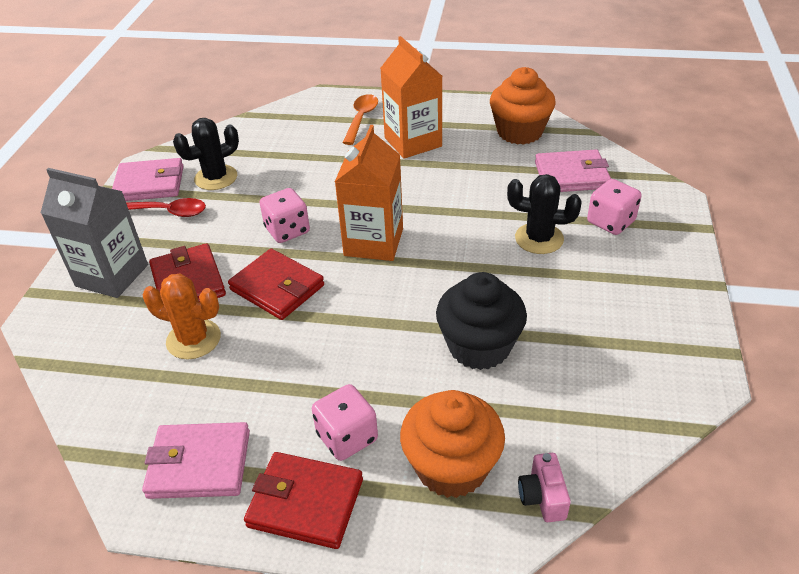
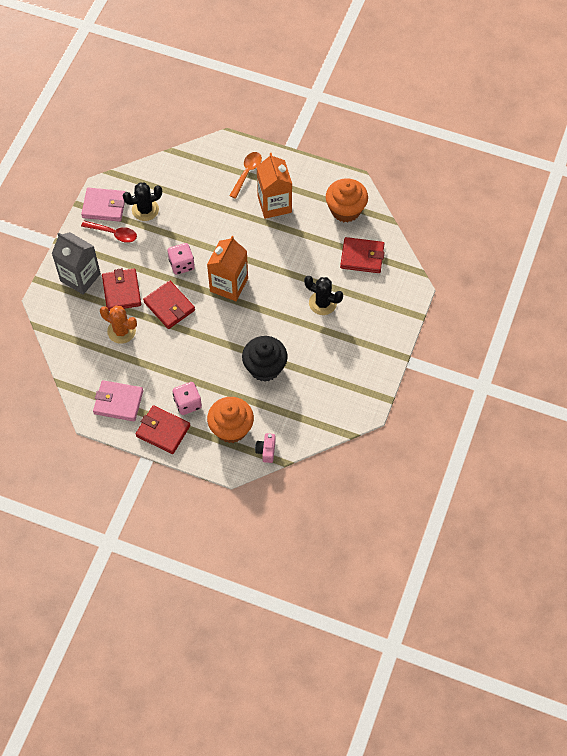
camera: 10 degrees right, 20 degrees up
(571, 175) = (362, 257): pink wallet -> red wallet
(610, 222) = (368, 300): pink dice -> none

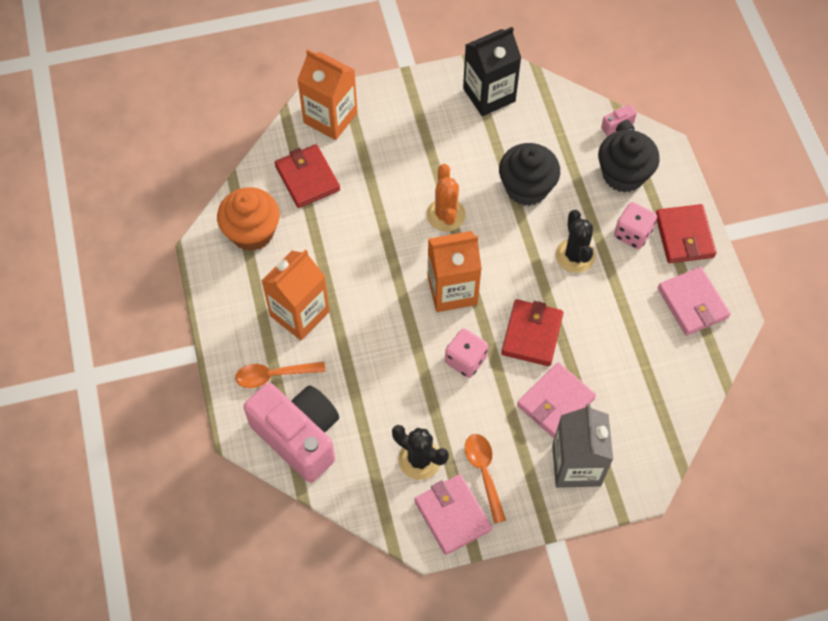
camera: 125 degrees left, 0 degrees up
(113, 233) = (484, 472): red spoon -> orange spoon
(121, 331) = (606, 363): orange cactus -> orange cactus (445, 215)
(122, 291) = (555, 402): red wallet -> pink wallet
(203, 165) = (299, 436): none -> pink camera
(231, 428) = (623, 174): orange cupcake -> black cupcake
(322, 303) = (400, 181): black cactus -> black cactus (575, 255)
(349, 392) = (489, 95): none -> black carton
(398, 293) = (330, 118): none -> orange carton

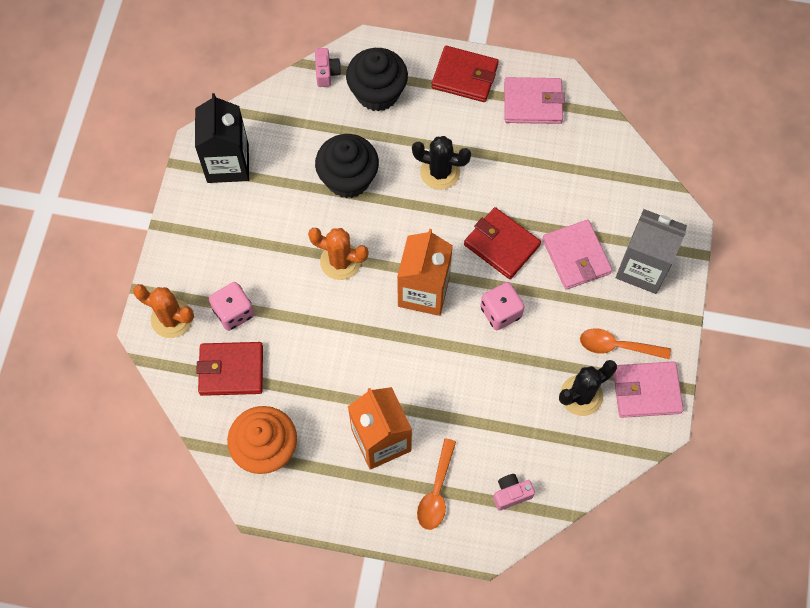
camera: 65 degrees left, 5 degrees up
(299, 436) = (511, 494): pink camera -> pink camera, size x0.40
(330, 118) = (171, 319): orange carton -> orange cactus
(632, 234) = (441, 115): pink dice -> pink dice (234, 312)

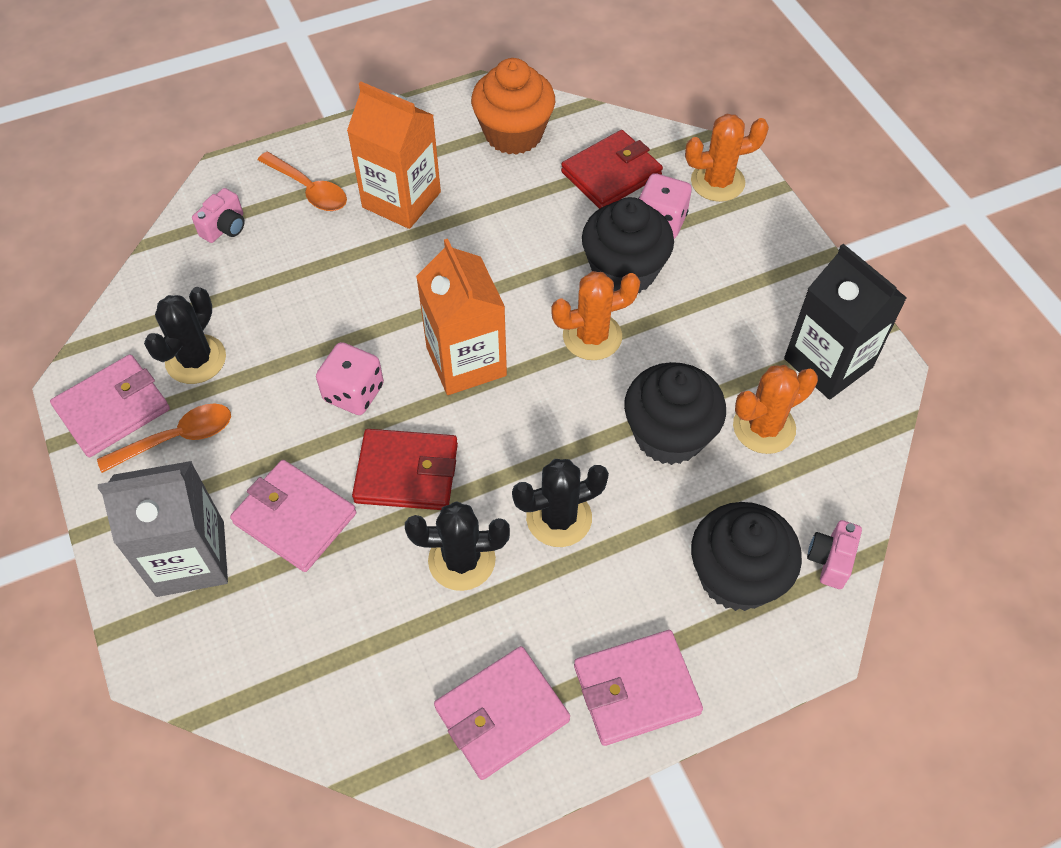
camera: 145 degrees right, 10 degrees down
(286, 292) = (624, 271): none -> black cupcake
(296, 152) = (764, 427): none -> orange cactus
(326, 73) = (830, 560): pink camera -> pink camera turned 60 degrees clockwise
(436, 491) = (309, 189): orange spoon -> orange spoon turned 150 degrees clockwise
(464, 76) = (636, 689): red wallet -> pink wallet
(504, 181) = (462, 560): none -> black cactus

